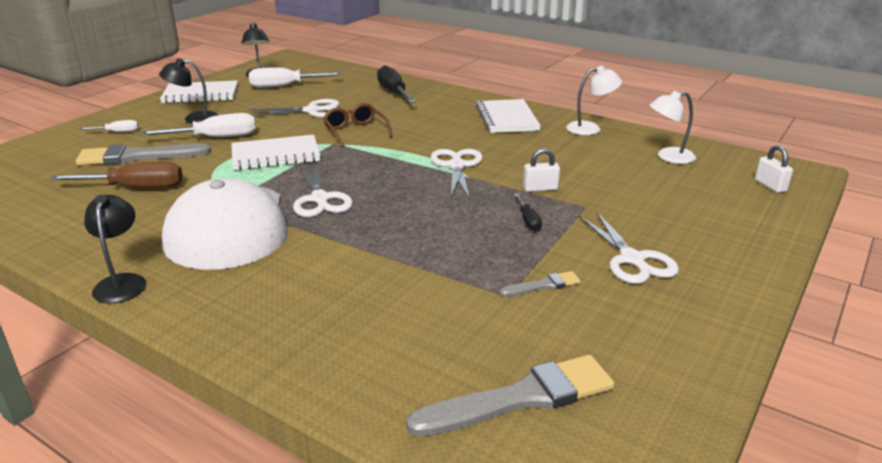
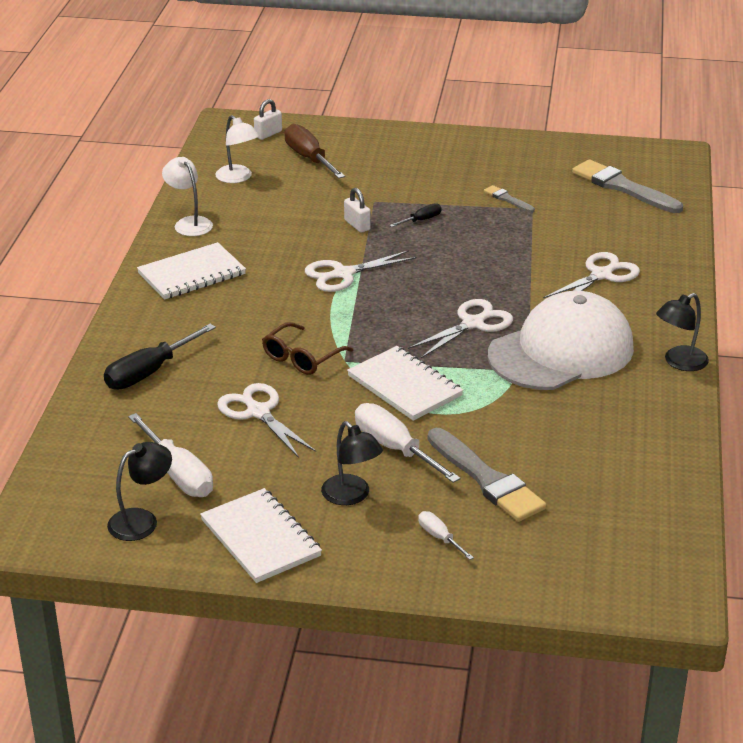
camera: 115 degrees left, 5 degrees up
(135, 188) = (550, 439): brown screwdriver -> brown screwdriver (309, 158)
(632, 259) = (442, 174): white scissors -> white scissors (601, 275)

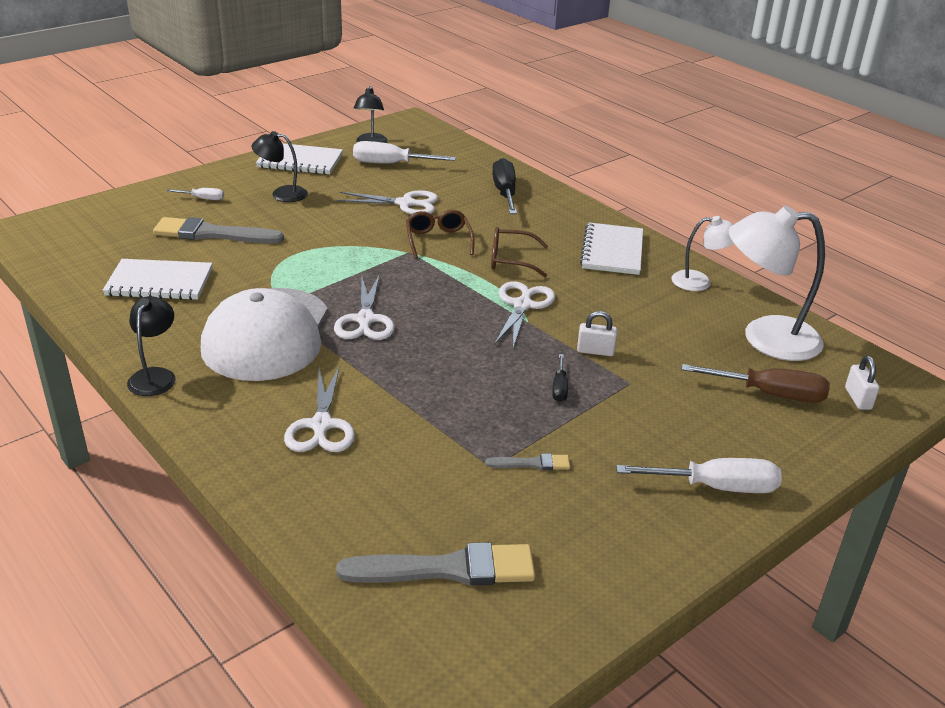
camera: 130 degrees right, 0 degrees up
(238, 178) = (765, 338): white lamp -> white lamp, size x1.81
(280, 309) = (510, 260): none -> brown glasses
(395, 449) = (293, 223): white screwdriver -> white screwdriver (715, 487)
(405, 386) = (344, 256): white notebook -> white notebook (159, 282)

